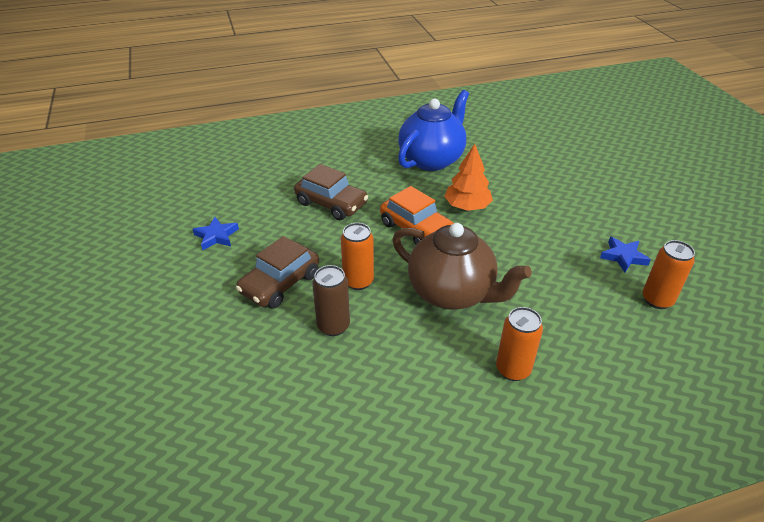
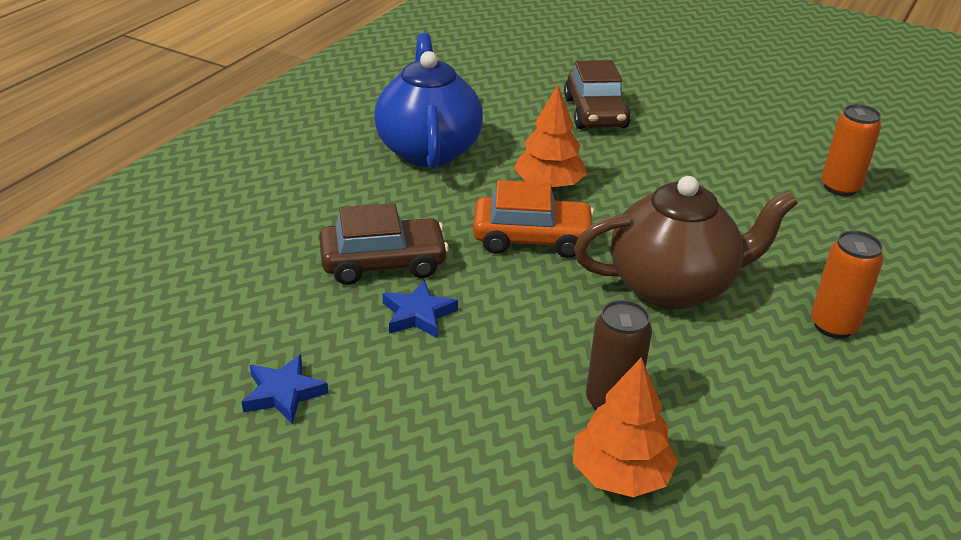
camera: 45 degrees left, 5 degrees down
(280, 283) = (472, 396): brown car -> brown car (595, 113)
(287, 359) = (620, 475): none -> orange tree
(358, 281) = (560, 335): orange can -> none
(623, 257) = (760, 161): blue star -> blue star (418, 314)

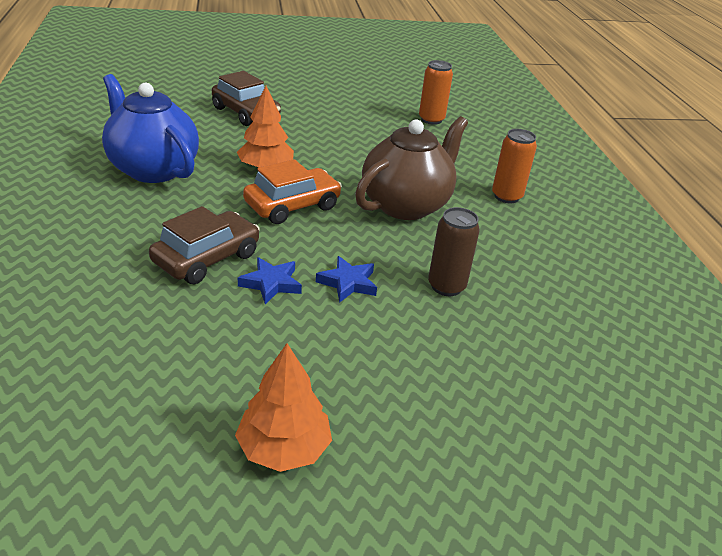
camera: 40 degrees left, 0 degrees up
(283, 393) = (234, 379): blue star -> blue star (348, 283)
(620, 475) = (495, 326): orange tree -> orange tree (283, 448)

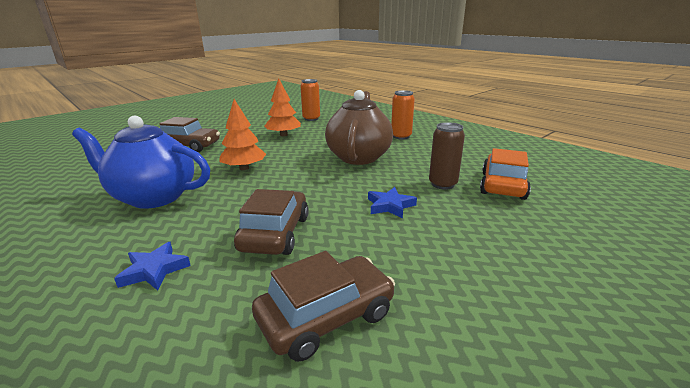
camera: 30 degrees left, 10 degrees down
(158, 350) = (326, 317): none -> brown car
(271, 283) = (344, 228): blue star -> blue star (154, 270)
(283, 448) = (523, 331): orange tree -> orange tree (283, 135)
(292, 206) = (292, 181): orange car -> orange car (503, 185)

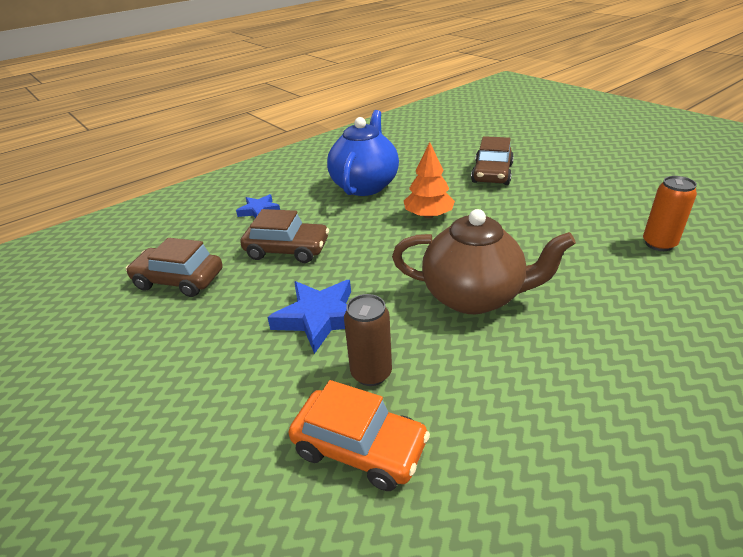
camera: 95 degrees right, 10 degrees up
(283, 135) = (555, 227): orange tree -> none
(326, 317) = (179, 280): brown car -> brown car turned 135 degrees clockwise
(390, 206) = (320, 318): blue star -> blue star, size x1.65
(401, 136) = (591, 350): orange can -> none

